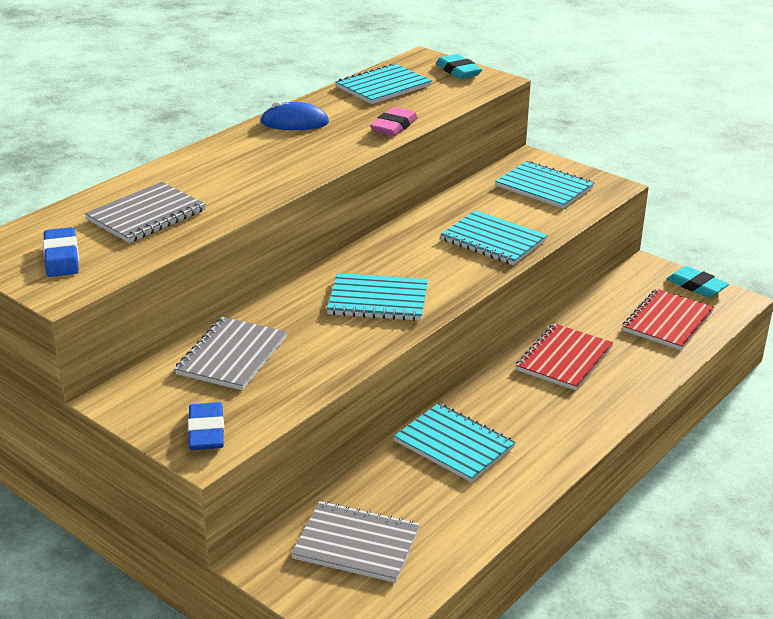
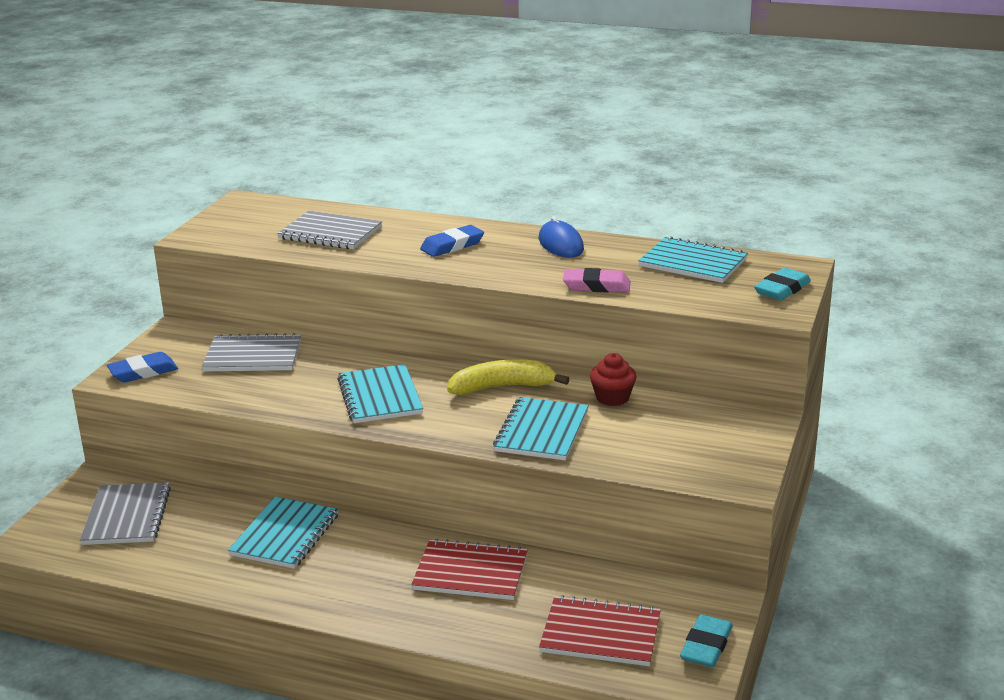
camera: 70 degrees right, 5 degrees down
(61, 257) = (245, 224): blue eraser -> blue eraser (452, 245)
(406, 241) = (502, 387): none -> yellow banana
(459, 202) = (612, 398): none -> red cupcake
(544, 187) = (696, 439): turquoise notebook -> none

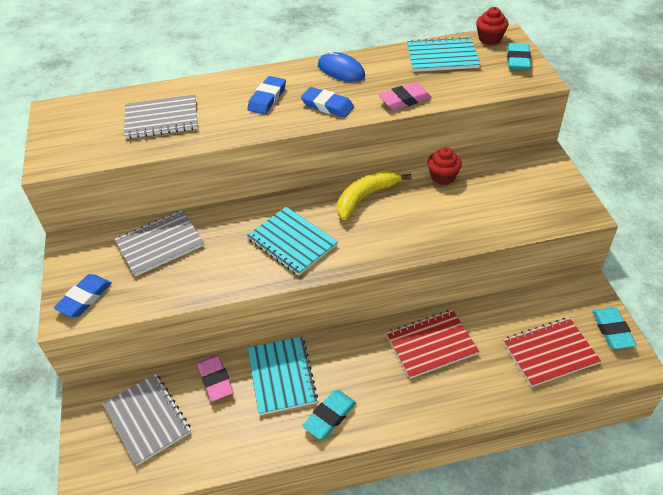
camera: 30 degrees left, 20 degrees up
(219, 512) = (215, 380): none -> pink eraser
(295, 585) = (330, 416): none -> turquoise eraser
(506, 268) = (327, 106): none -> blue eraser
(542, 431) = (428, 225): turquoise notebook -> none
(776, 262) = (490, 39): none -> red cupcake

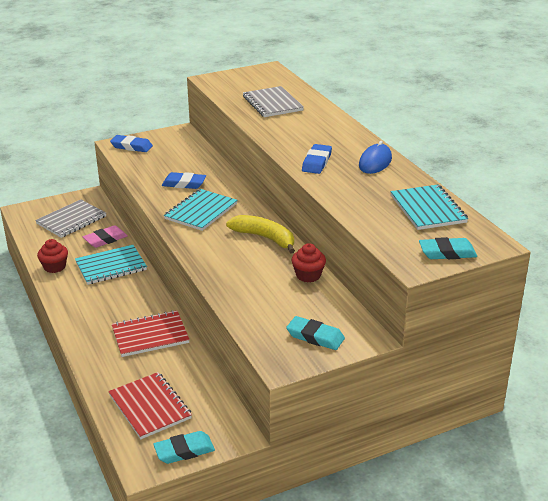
camera: 75 degrees right, 15 degrees down
(160, 244) = (187, 161): grey notebook -> none
(267, 98) = (316, 137): blue eraser -> blue eraser (184, 184)
(330, 416) = (76, 292): turquoise eraser -> turquoise eraser (315, 337)
(404, 100) = (342, 196): pink eraser -> none
(431, 345) = (150, 335): red notebook -> red notebook turned 75 degrees counterclockwise
(490, 39) = (482, 234): red cupcake -> red cupcake (54, 267)

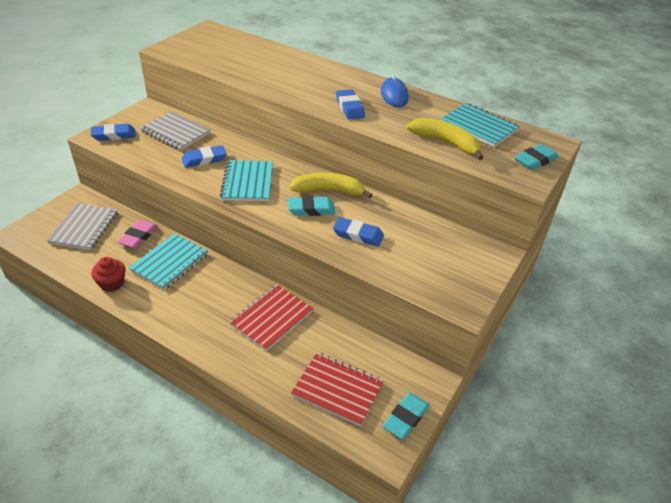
camera: 35 degrees left, 10 degrees up
(251, 280) = (358, 235): none -> blue eraser
(272, 103) = (250, 61): grey notebook -> grey notebook (175, 132)
(308, 275) = (398, 214): red cupcake -> none
(315, 337) = (460, 268): turquoise eraser -> turquoise eraser (311, 209)
(372, 213) = (445, 142): none -> yellow banana

